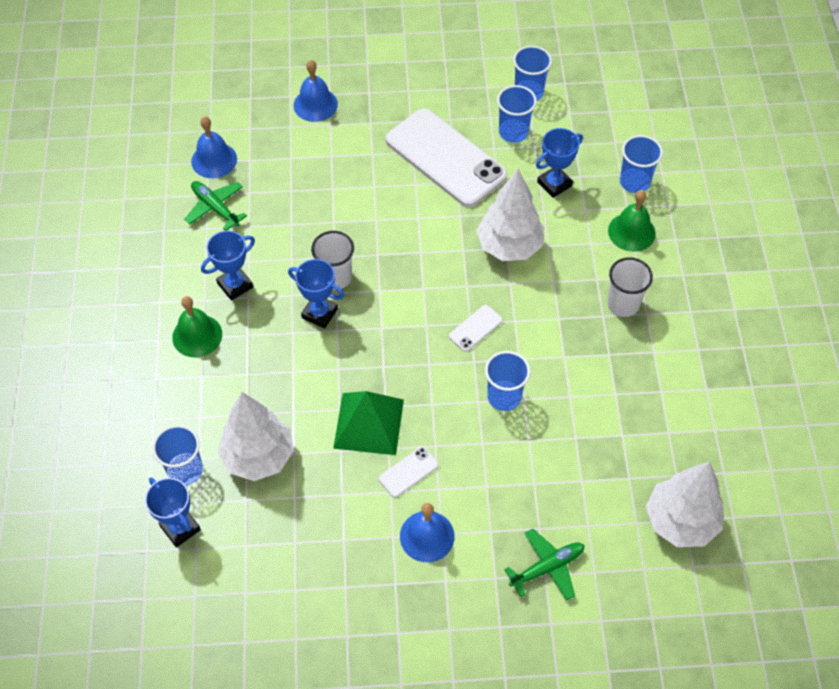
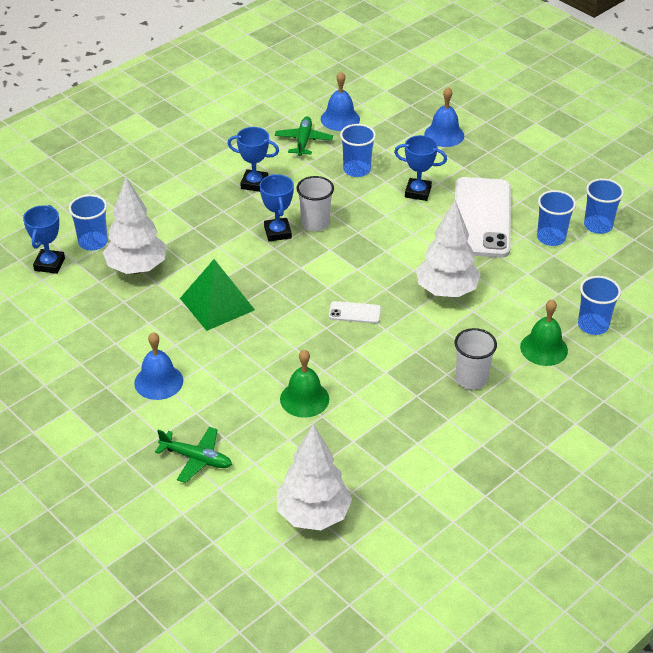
camera: 50 degrees right, 15 degrees down
(197, 335) = (197, 190): green bell -> green bell (304, 399)
(408, 472) = (199, 344): white phone -> none
(504, 397) = (314, 359): blue cup -> blue cup (357, 170)
(554, 184) = (532, 284): blue trophy -> blue trophy (418, 192)

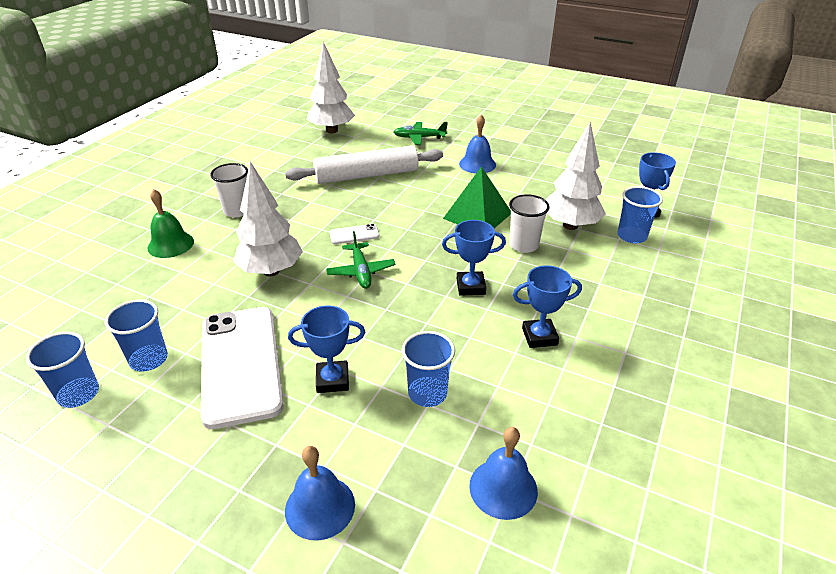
camera: 160 degrees right, 5 degrees down
(277, 232) = (470, 286): blue trophy -> blue trophy turned 60 degrees counterclockwise
(303, 141) = (528, 422): green plane -> green plane (361, 271)
(304, 399) = (366, 175): green bell -> white rolling pin
(315, 223) = (438, 306): white cup -> white cup (523, 245)
(593, 325) = (116, 273): blue cup -> none

